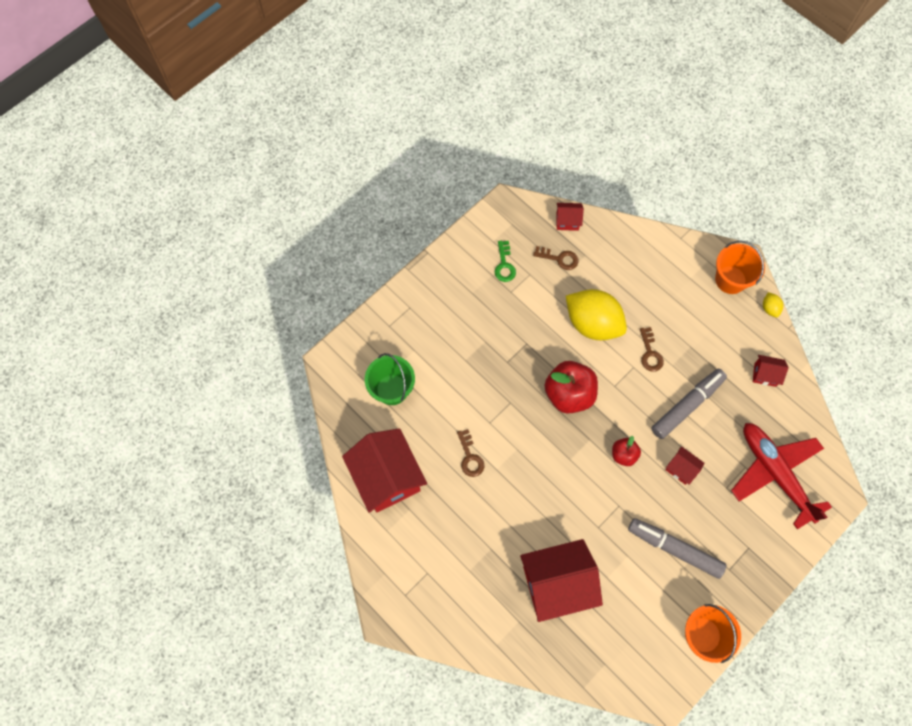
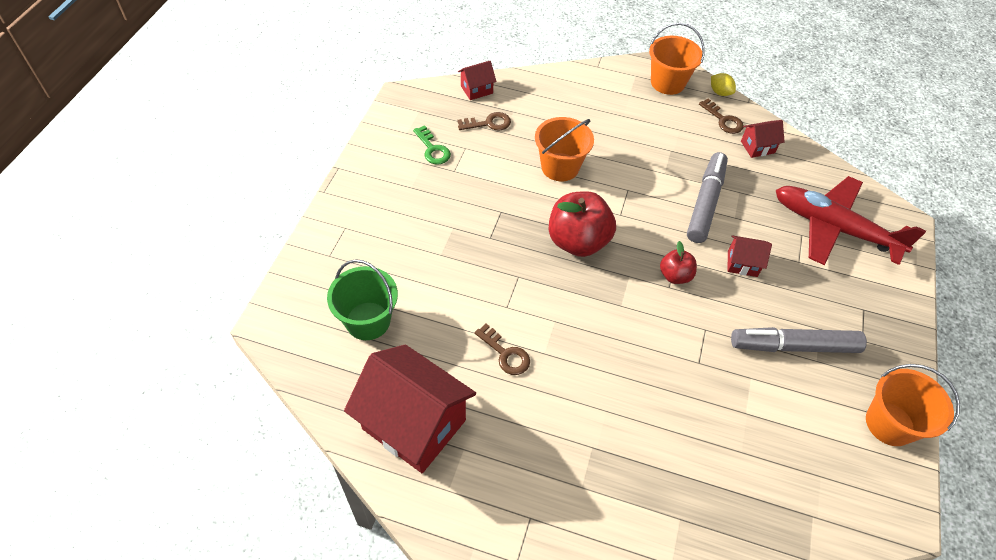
camera: 30 degrees left, 15 degrees down
(556, 584) = (695, 449): red house -> none
(592, 323) = (560, 167): yellow lemon -> orange bucket
(650, 353) = (636, 171): brown key -> brown key (723, 120)

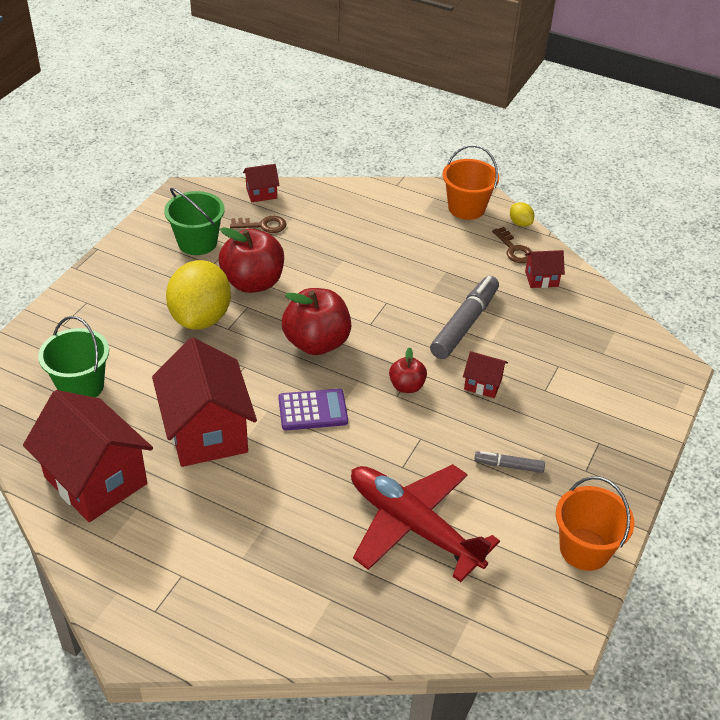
camera: 10 degrees right, 10 degrees down
(432, 149) = (197, 242): green key -> green bucket
(461, 229) = (201, 317): none -> yellow lemon
(498, 185) = (253, 282): none -> red apple
(505, 353) = (207, 432): brown key -> red house
(560, 167) = (322, 273): orange bucket -> none
(597, 314) = (313, 410): none -> purple calculator
(793, 346) = (508, 465): grey marker -> grey marker, size x0.51
(834, 228) = (596, 364): red plane -> red plane (413, 526)

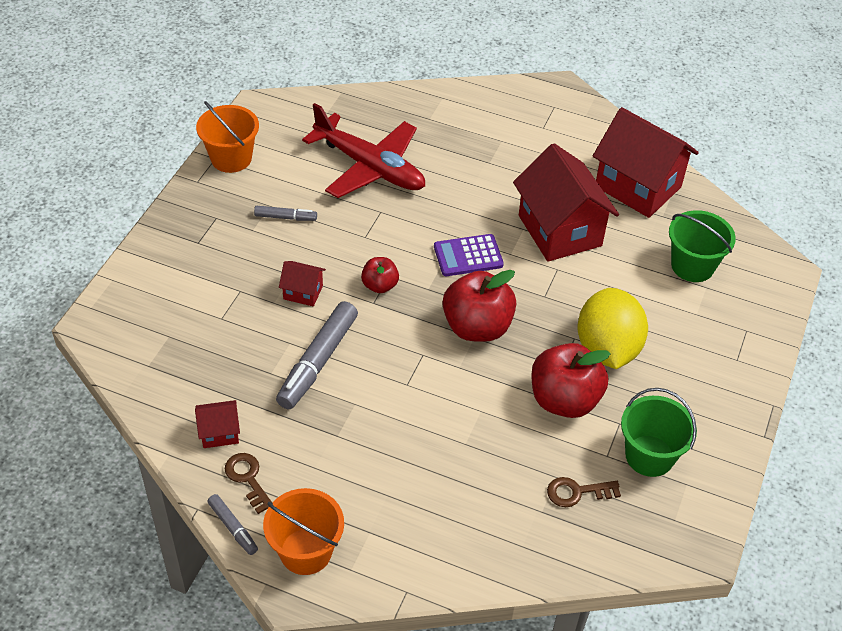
camera: 175 degrees right, 5 degrees up
(261, 193) = (595, 554): red house -> none
(520, 223) = (233, 528): yellow lemon -> grey marker

